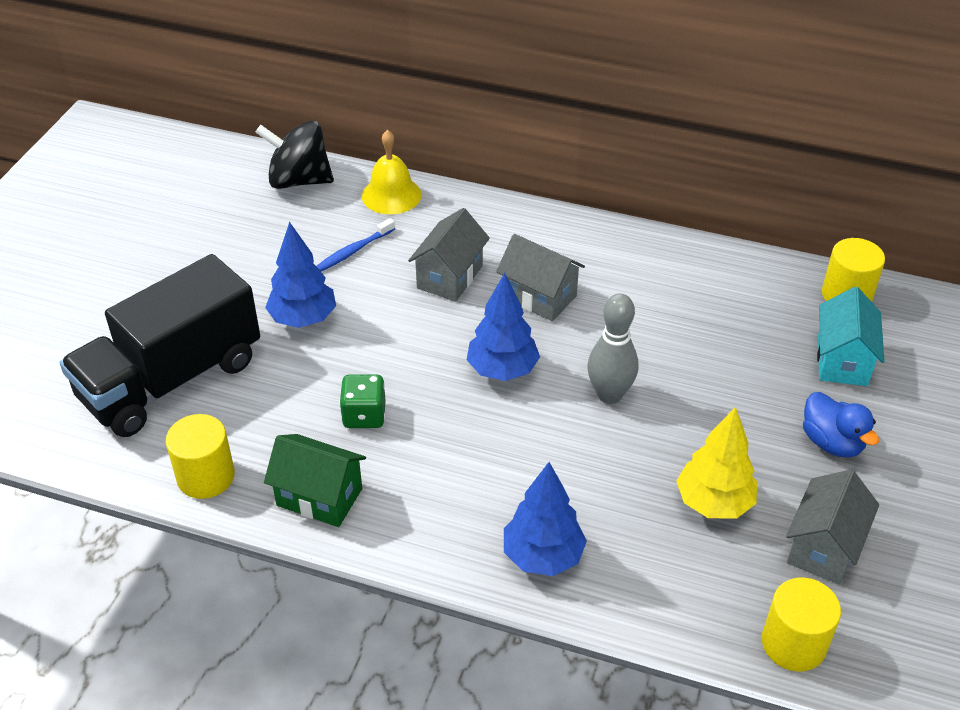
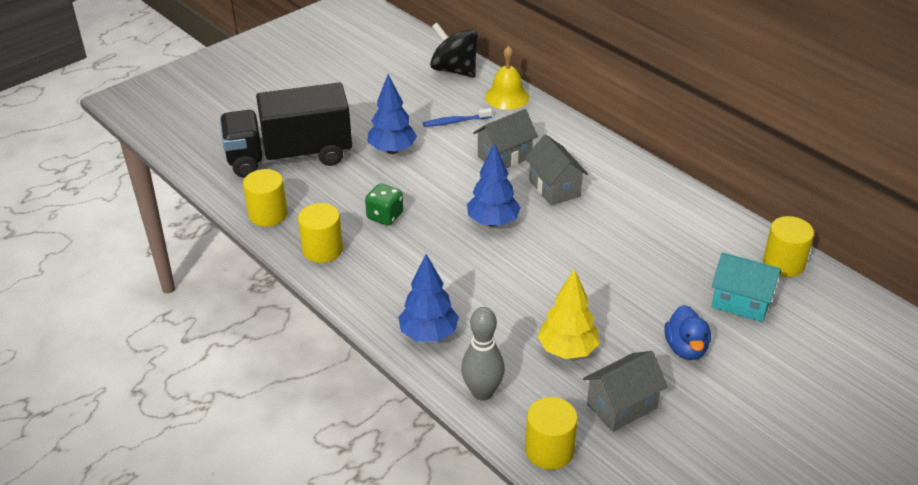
camera: 30 degrees right, 5 degrees down
(319, 497) = (322, 250): green house -> yellow cylinder
(609, 395) = (552, 262): grey bowling pin -> grey bowling pin (482, 392)
(842, 360) = (741, 302): turquoise house -> turquoise house turned 75 degrees clockwise

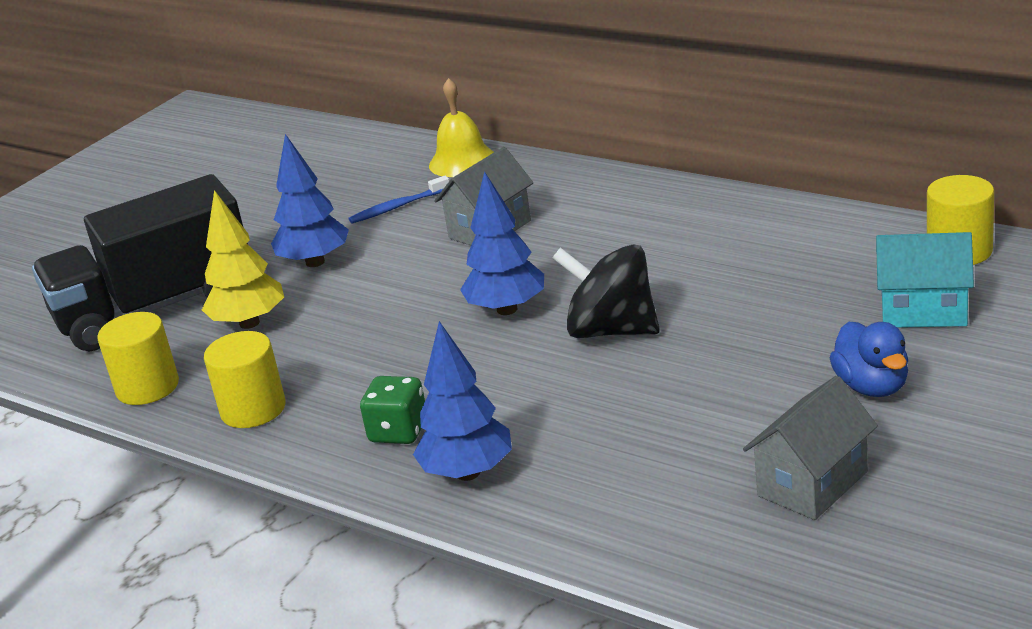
camera: 10 degrees left, 10 degrees down
(385, 216) = (336, 343): green dice -> green dice (398, 431)
(454, 70) = (371, 150): black spinning top -> black spinning top (611, 330)
(482, 392) = (586, 525): grey bowling pin -> none
(549, 450) = (728, 572): yellow cylinder -> none
(554, 188) = (581, 247): grey house -> none
(567, 350) = (694, 436): yellow tree -> yellow tree (249, 323)

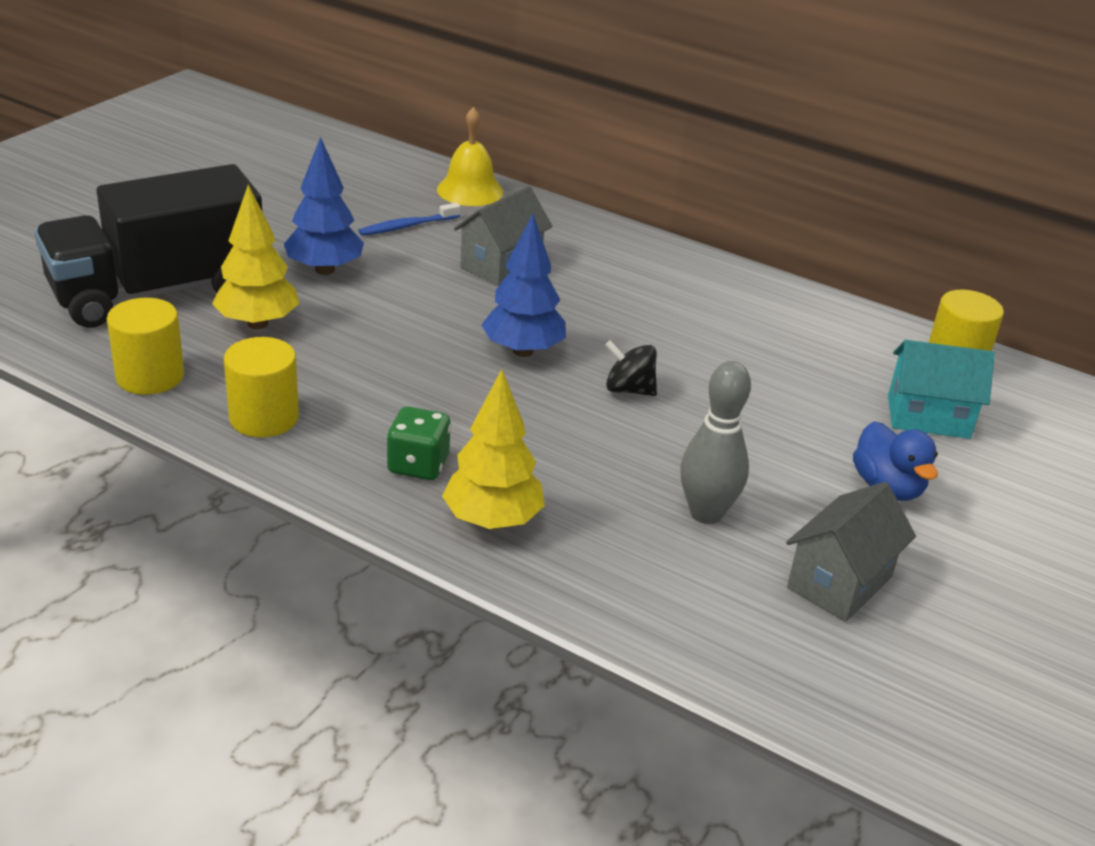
camera: 10 degrees left, 5 degrees up
(468, 473) = (493, 521): blue tree -> yellow tree
(611, 330) = (628, 389): black spinning top -> black spinning top, size x0.57
(681, 437) = (706, 513): none -> grey bowling pin

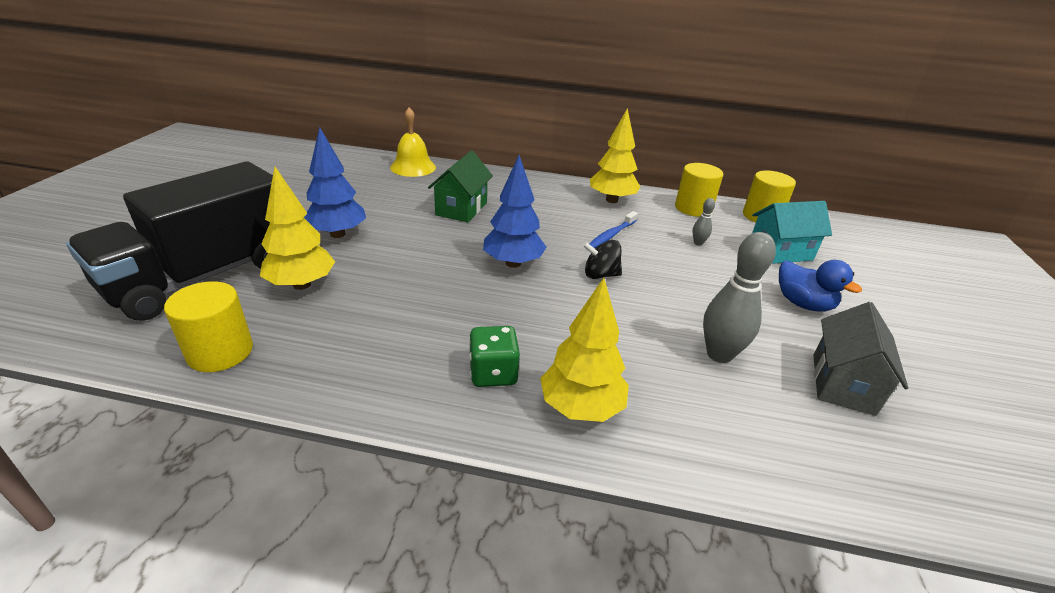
camera: 20 degrees left, 0 degrees up
(264, 418) = (342, 365): yellow cylinder -> yellow cylinder (693, 208)
(407, 226) = (383, 195): blue toothbrush -> blue toothbrush (611, 235)
(501, 265) = (461, 209): grey house -> green house
(731, 292) = (611, 200): none -> yellow tree
(809, 378) = (698, 243): none -> grey bowling pin

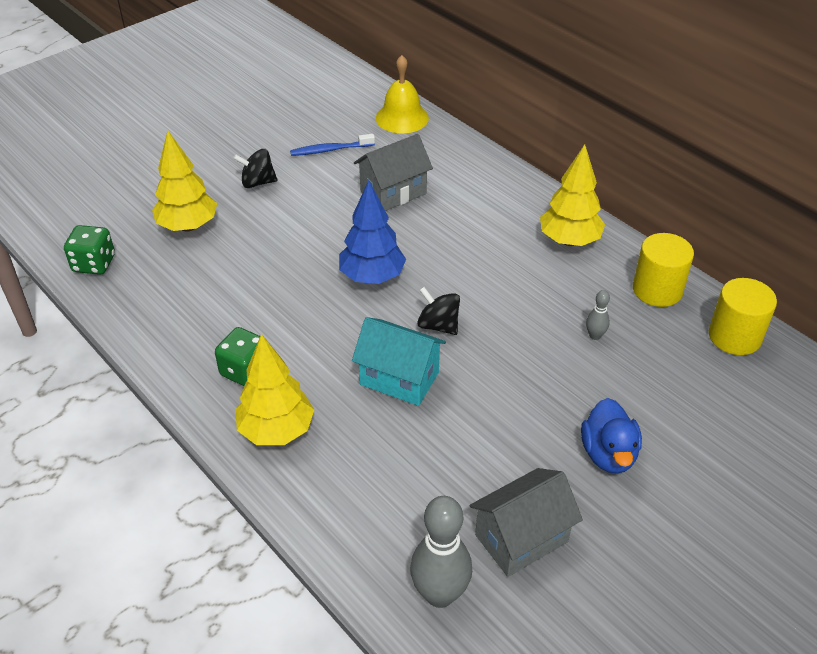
camera: 40 degrees right, 10 degrees up
(204, 276) = (132, 189): black truck -> none
(220, 352) = (94, 264): yellow cylinder -> green dice
(338, 234) = (257, 182): blue tree -> black spinning top
(461, 209) = (393, 192): green house -> grey house
(611, 235) = (509, 285): blue toothbrush -> blue toothbrush (331, 150)
(719, 354) = (444, 453): grey bowling pin -> grey bowling pin (440, 594)
(780, 252) = (680, 390): turquoise house -> turquoise house (399, 378)

